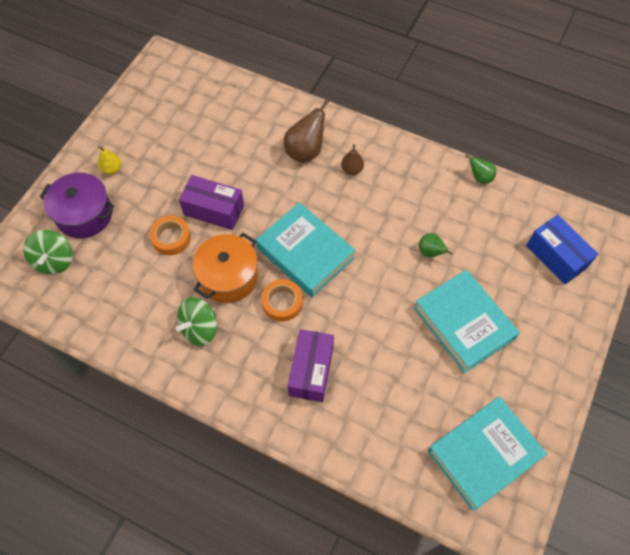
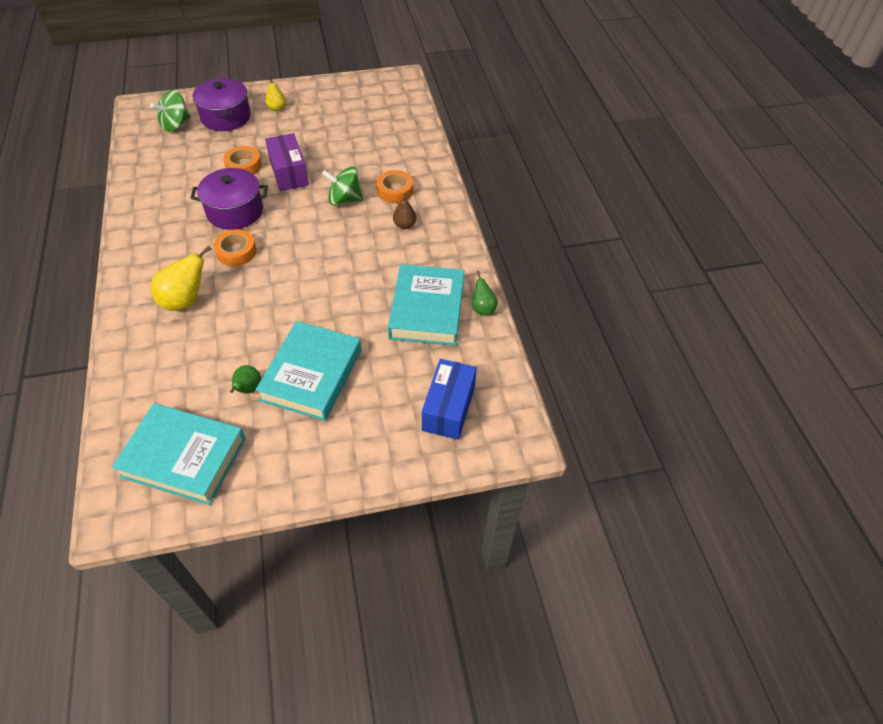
camera: 50 degrees right, 10 degrees down
(200, 329) = (176, 221): green spinning top -> green spinning top (344, 200)
(228, 277) = (235, 211): orange pot -> purple pot
(305, 151) = (395, 190): brown pear -> orange tape
(305, 253) = (295, 240): turquoise book -> turquoise book (427, 310)
(311, 371) = (185, 300): purple box -> yellow pear
(430, 252) = (367, 315): green pear -> green pear (248, 389)

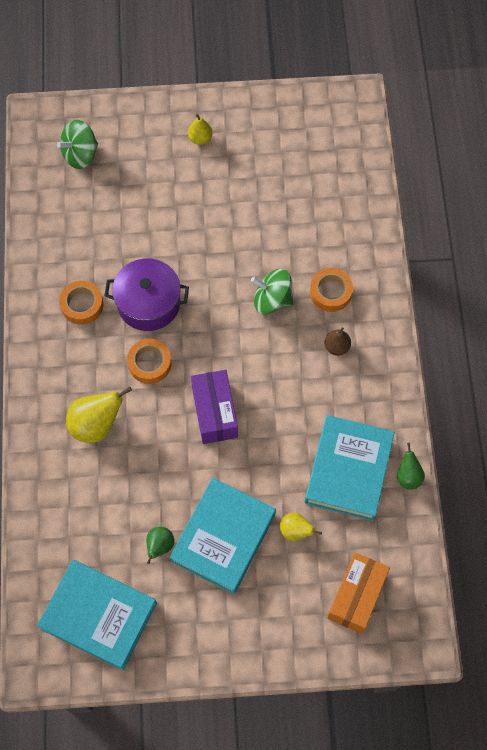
camera: 10 degrees right, 15 degrees up
(226, 117) = (139, 147): purple pot -> none
(243, 166) = (159, 232): orange tape -> orange tape (82, 305)
(289, 173) = (211, 250): purple box -> purple box (214, 412)
(382, 362) = (295, 531): none -> yellow pear
(448, 408) = (356, 596): blue box -> orange box

